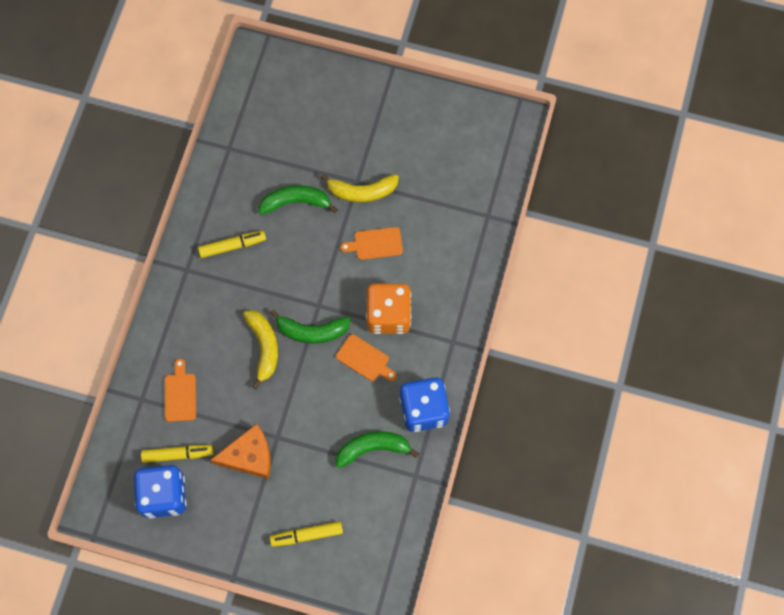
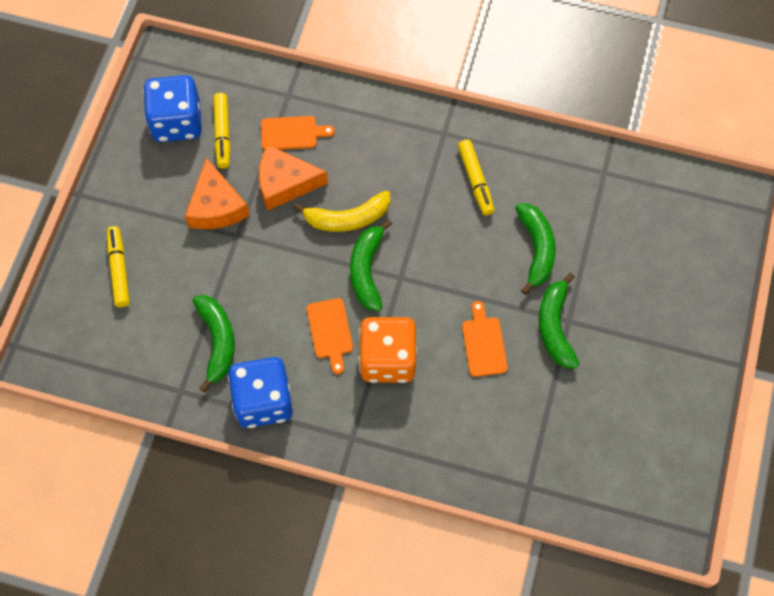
camera: 90 degrees right, 5 degrees down
(229, 399) = (285, 183): none -> orange cheese
(362, 191) = (555, 327): yellow banana -> green banana
(365, 359) = (330, 332): orange cutting board -> orange cutting board turned 45 degrees counterclockwise

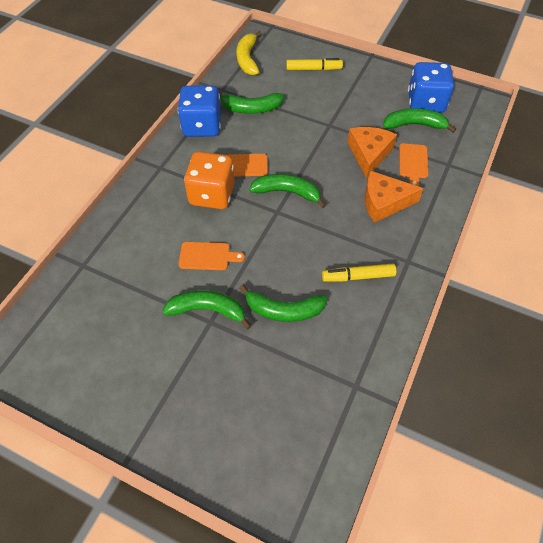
camera: 100 degrees right, 10 degrees down
(216, 206) = (354, 116): orange cheese -> orange cheese (384, 202)
(222, 134) = (414, 125): yellow marker -> green banana
(347, 218) = (334, 186): yellow banana -> yellow banana (247, 59)

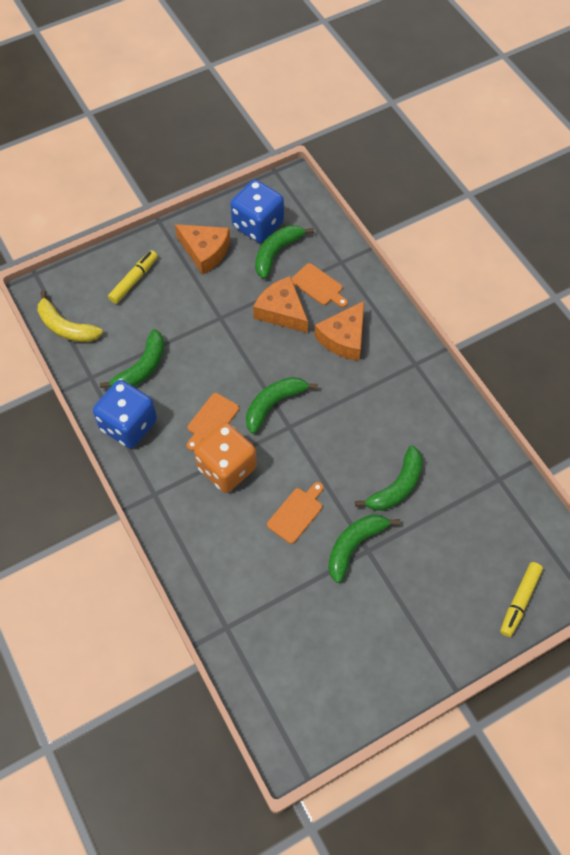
camera: 55 degrees left, 5 degrees up
(358, 276) = (403, 410): yellow marker -> yellow marker (519, 601)
(373, 89) = (205, 251): none -> orange cheese

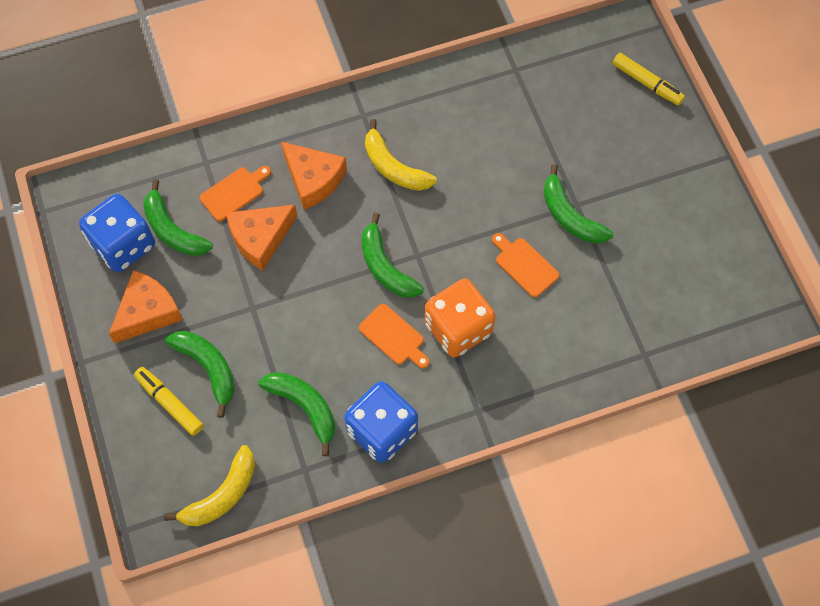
camera: 80 degrees left, 5 degrees up
(370, 395) = (394, 167): none -> yellow banana
(397, 486) = (509, 163): green banana -> green banana (208, 368)

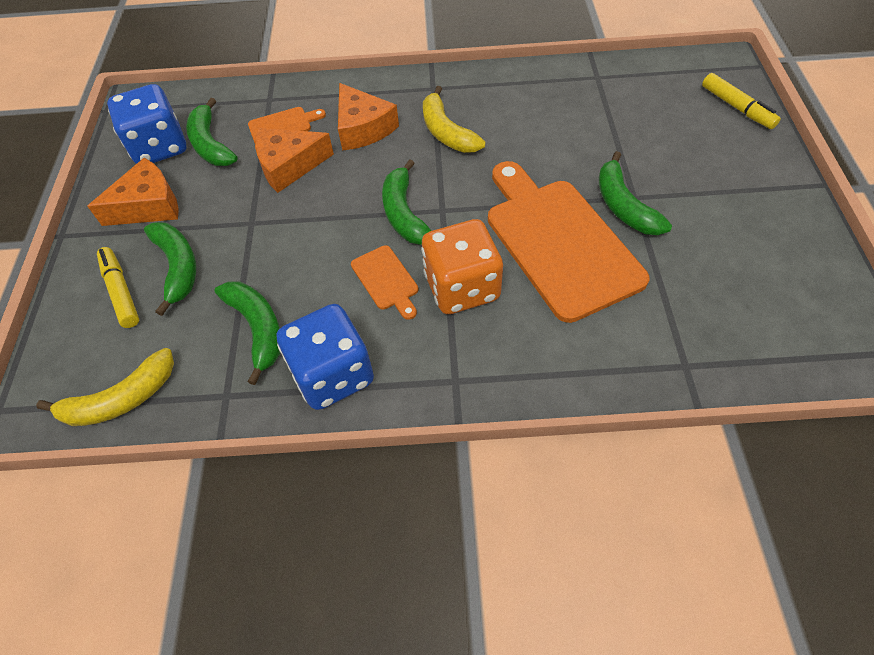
camera: 20 degrees right, 10 degrees down
(524, 265) = (558, 242): orange cutting board -> orange cutting board, size x2.29

